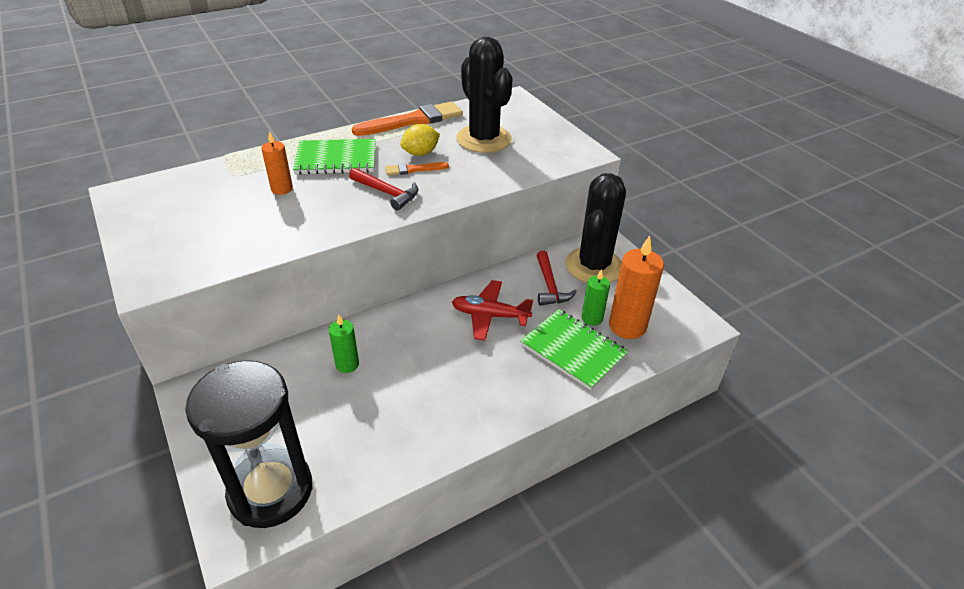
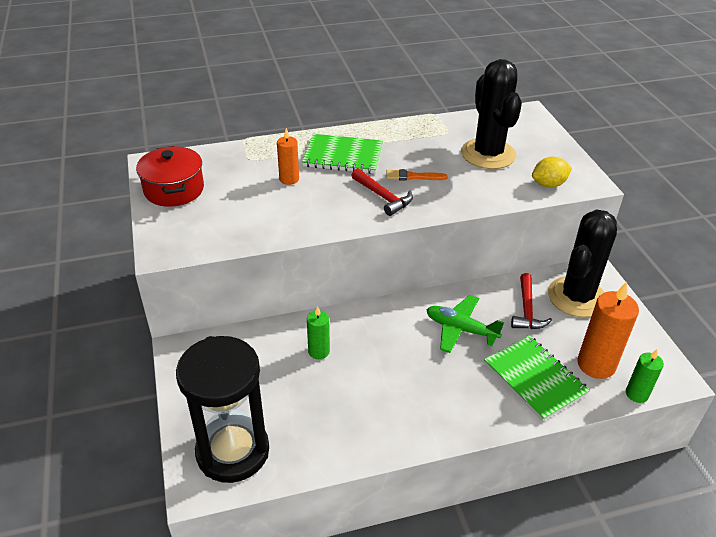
camera: 15 degrees right, 0 degrees up
(151, 217) = (174, 189): none -> red pot
(413, 120) = (423, 125): orange brush -> none
(420, 153) = (423, 161): yellow lemon -> yellow lemon (548, 184)
(490, 315) = (460, 329): red plane -> green plane
(592, 318) = (561, 350): green candle -> green candle (636, 394)

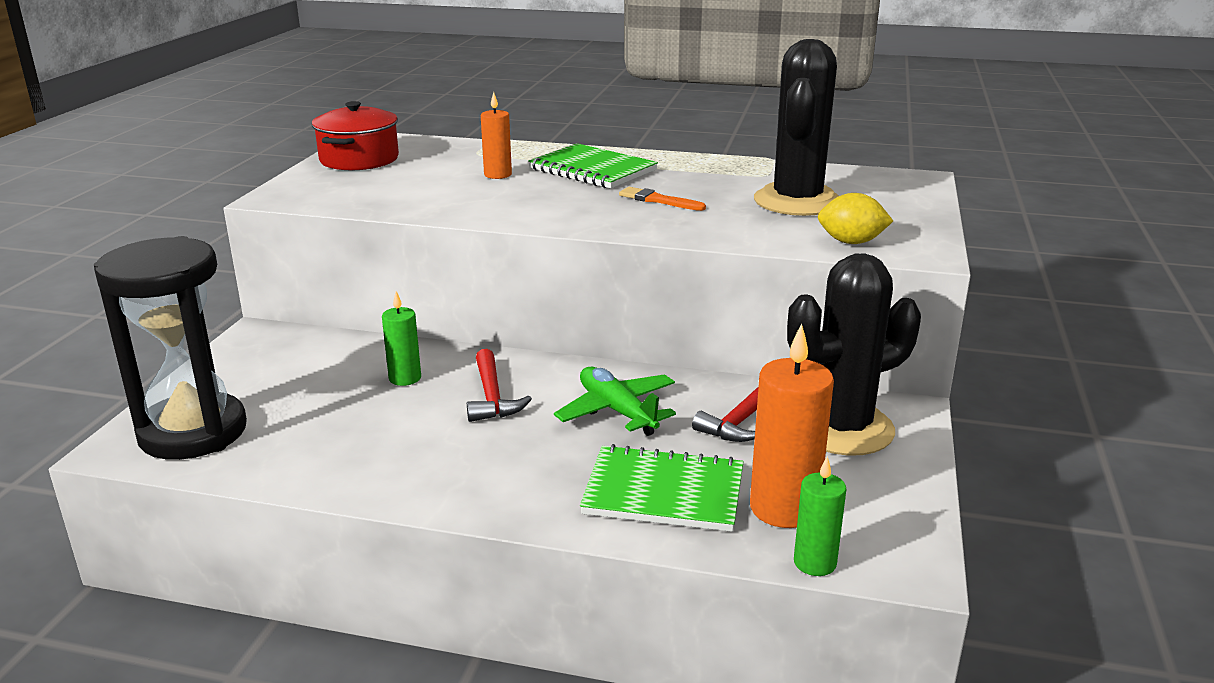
camera: 30 degrees right, 15 degrees down
(383, 197) = (591, 208): red hammer -> red hammer (492, 396)
(534, 378) = (664, 492): green notebook -> green notebook turned 75 degrees counterclockwise

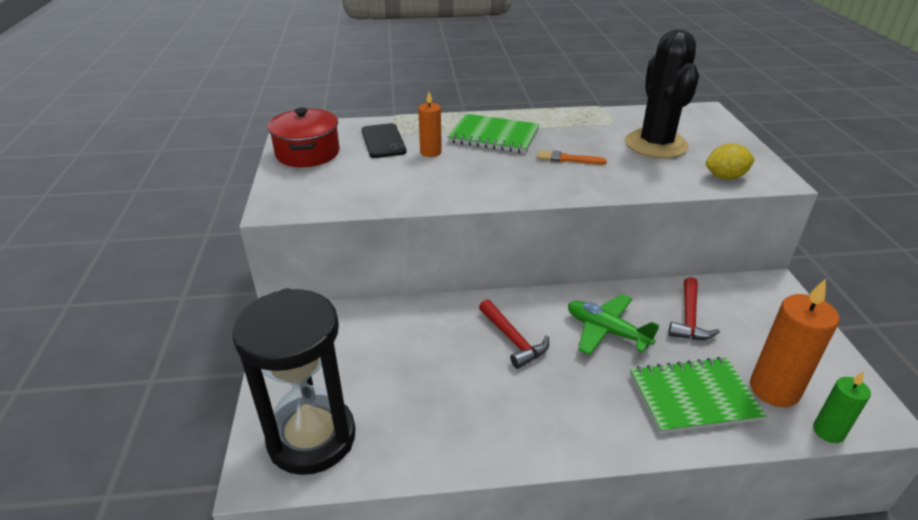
camera: 20 degrees left, 10 degrees up
(405, 378) = (437, 338): green candle -> none
(455, 159) = (383, 141): none -> black phone
(842, 428) = (752, 310): black cactus -> none

